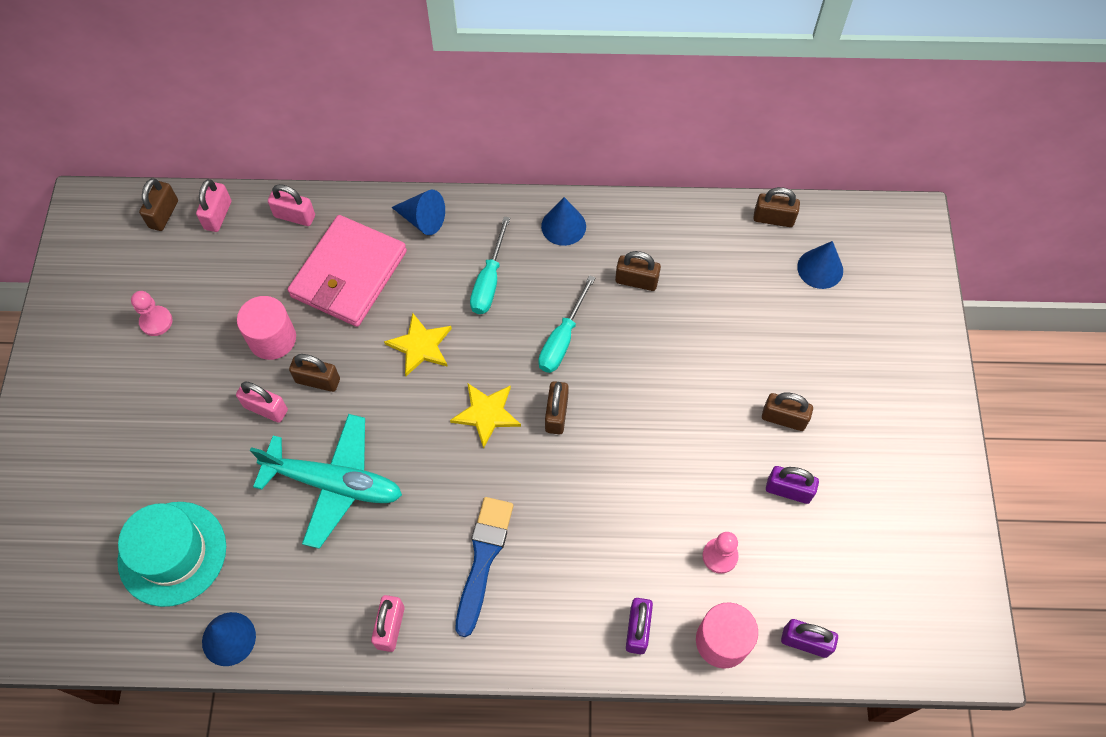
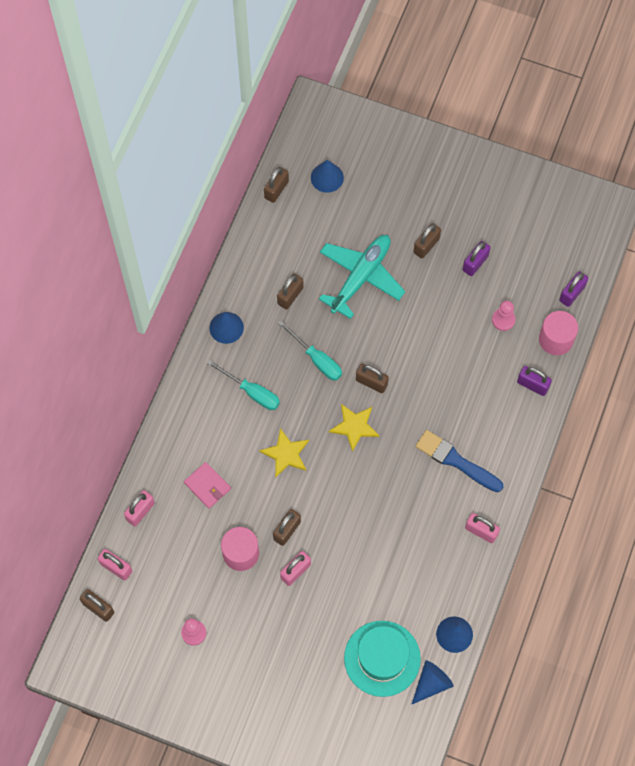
camera: 70 degrees left, 5 degrees up
(335, 483) = (369, 539): turquoise plane -> turquoise plane (361, 277)
(349, 274) = (207, 486): pink wallet -> pink wallet, size x0.49
(422, 219) = (181, 421): blue cone -> blue cone (431, 683)

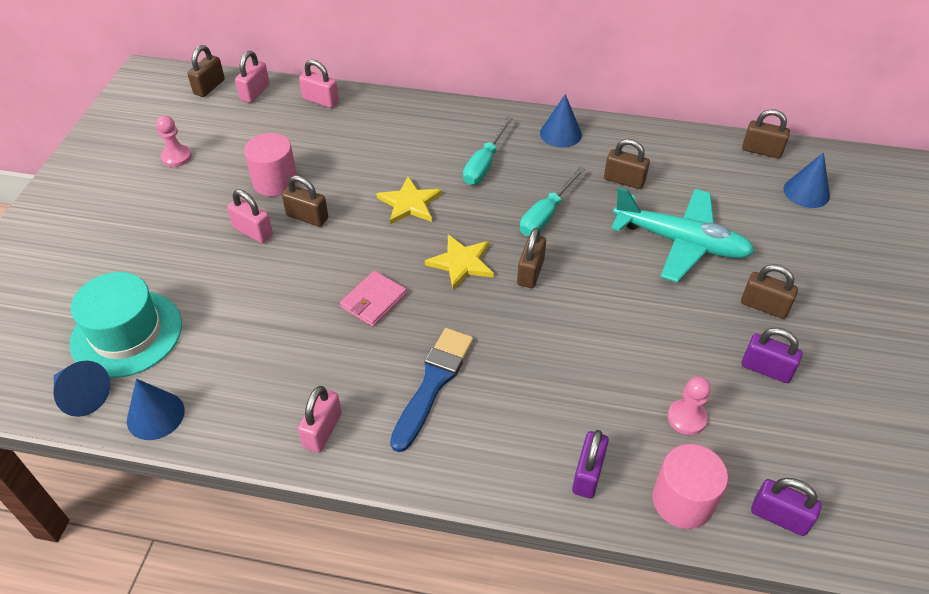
camera: 80 degrees right, 20 degrees down
(207, 486) = (357, 144): pink wallet -> pink wallet (374, 301)

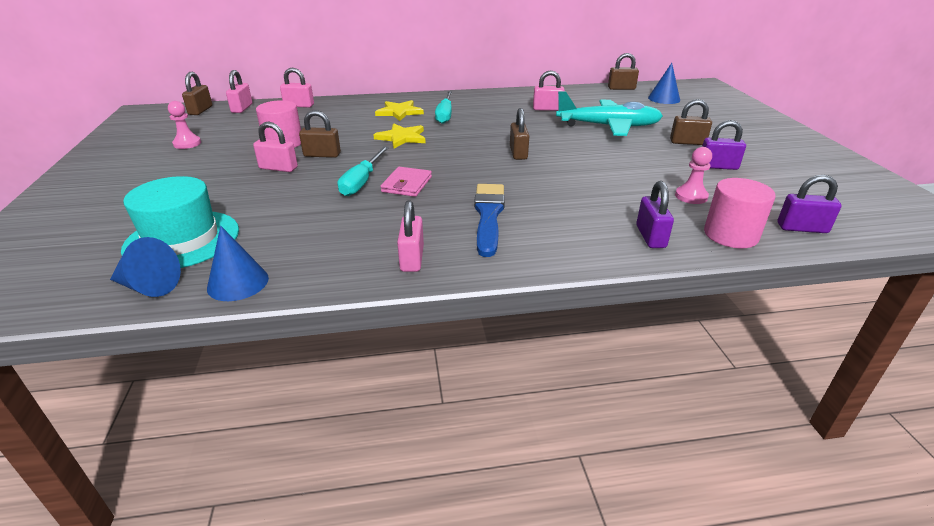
camera: 20 degrees left, 15 degrees down
(461, 263) = (463, 157): yellow star -> yellow star (399, 112)
(546, 215) = (507, 129): turquoise screwdriver -> turquoise screwdriver (362, 182)
(560, 134) = (488, 98): blue cone -> none
(624, 180) = (547, 109): brown padlock -> pink padlock

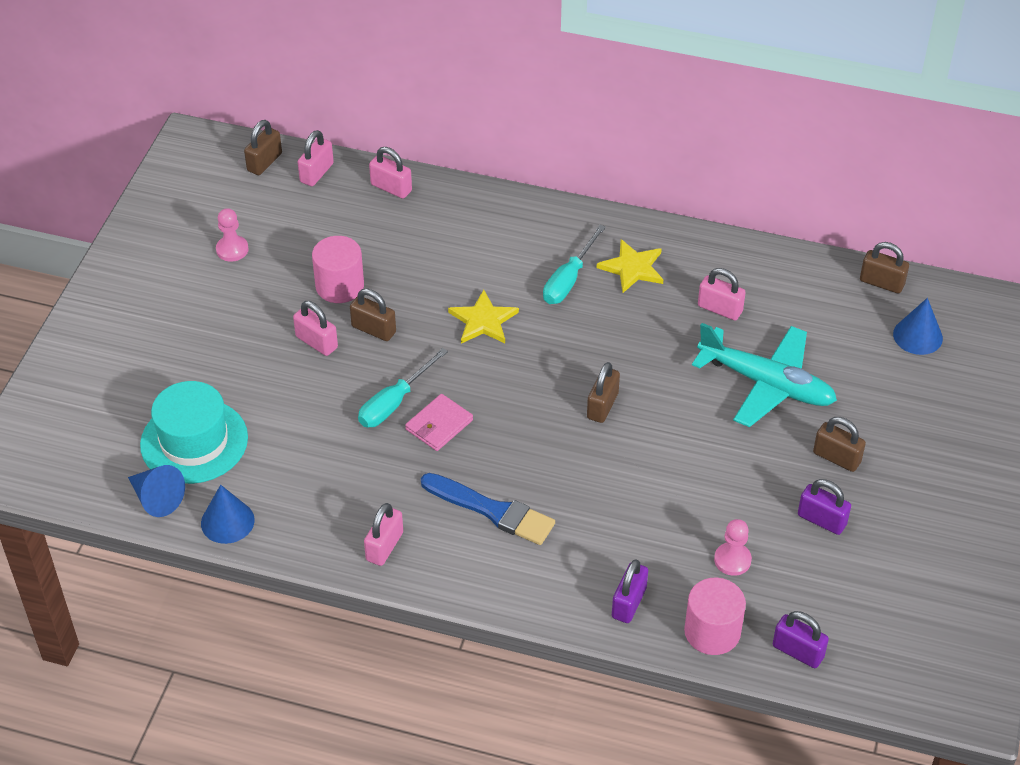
camera: 25 degrees right, 15 degrees up
(399, 112) = (513, 251): yellow star -> yellow star (632, 268)
(488, 215) = (492, 510): blue brush -> blue brush turned 90 degrees clockwise

